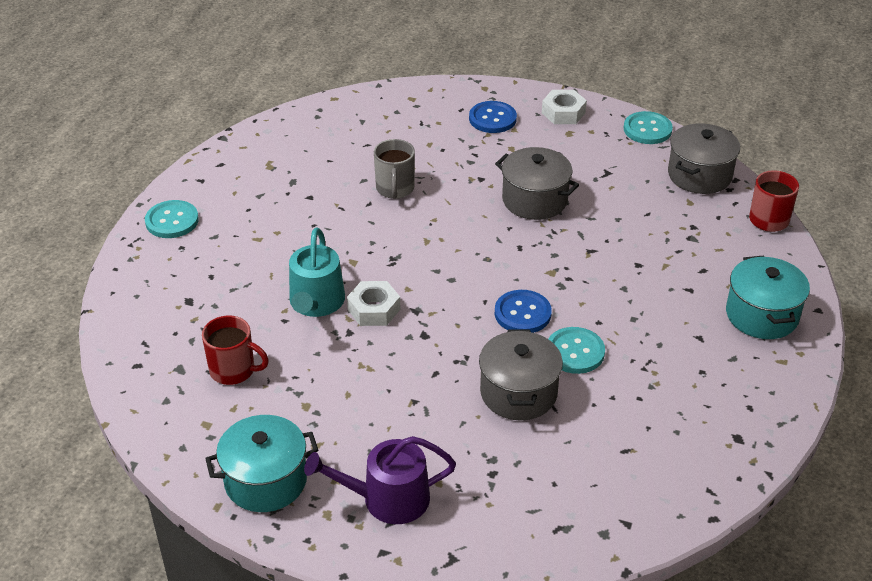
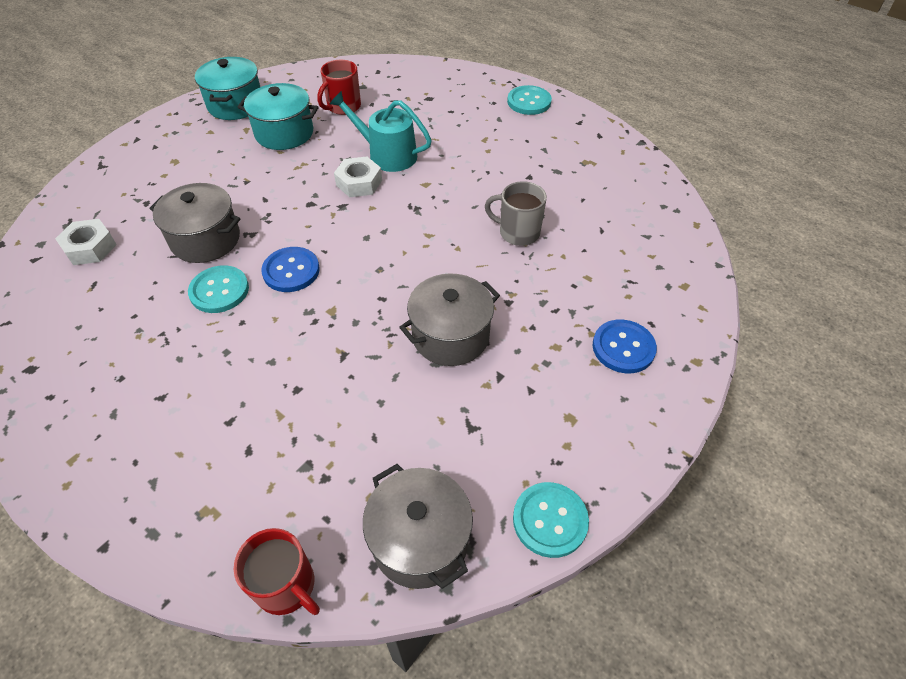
camera: 110 degrees right, 10 degrees up
(387, 499) = (173, 149): purple watering can -> none
(563, 113) = (618, 428): white nut -> white nut (90, 247)
(762, 315) = (143, 476): turquoise pot -> turquoise pot (284, 133)

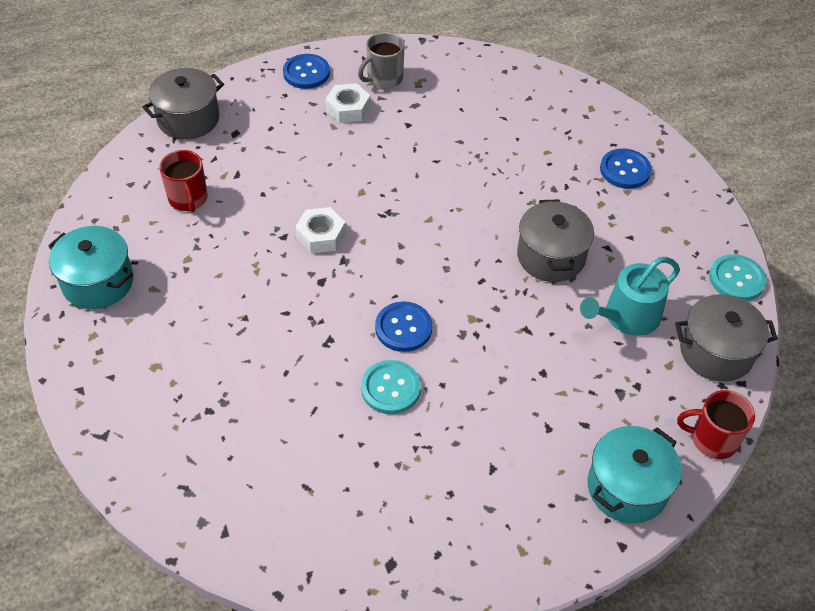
camera: 60 degrees left, 0 degrees up
(90, 247) = (245, 477): white nut -> white nut (348, 108)
(205, 239) = (310, 377): grey pot -> grey pot (188, 119)
(284, 133) = (190, 260): turquoise pot -> turquoise pot (627, 487)
(286, 586) = (712, 439): red mug -> red mug turned 150 degrees counterclockwise
(387, 154) = (296, 199): turquoise watering can -> turquoise watering can (627, 316)
(518, 232) = (469, 165): grey mug -> grey mug (384, 78)
(529, 102) = (306, 73): turquoise button -> blue button

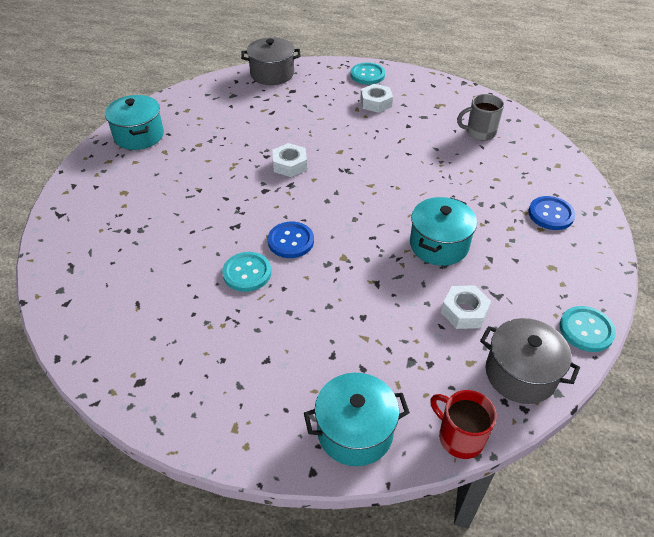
camera: 35 degrees right, 5 degrees down
(188, 199) = (231, 114): red mug -> none
(306, 73) = (367, 75): blue button -> turquoise button
(384, 78) = (416, 95): grey mug -> grey mug (480, 132)
(551, 256) = (439, 245): grey pot -> turquoise pot
(627, 316) = (464, 312): turquoise watering can -> white nut

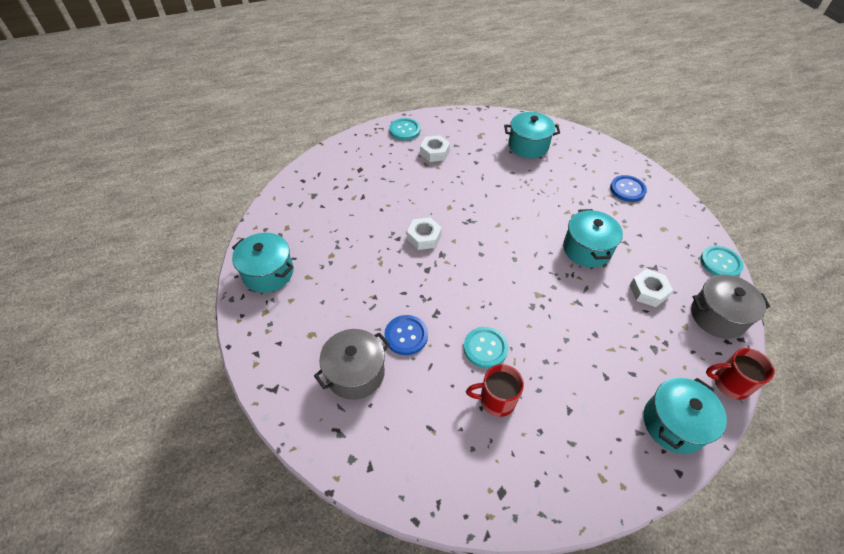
camera: 35 degrees left, 5 degrees up
(212, 315) = (496, 400): none -> red mug
(272, 74) = (327, 161): grey pot -> grey pot (355, 373)
(291, 241) = (489, 302): blue button -> blue button (406, 336)
(480, 132) = (528, 146): grey mug -> turquoise pot

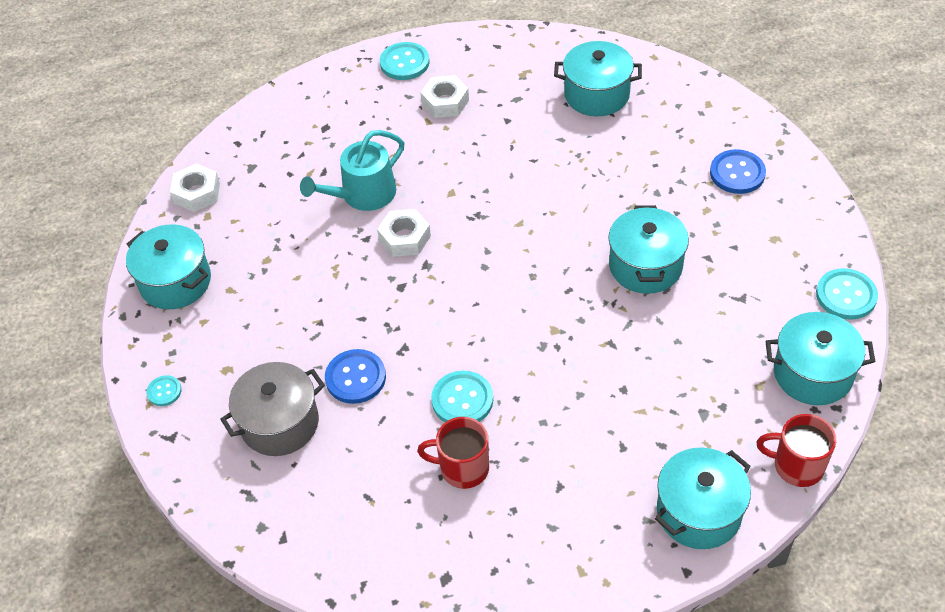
camera: 10 degrees right, 0 degrees up
(266, 353) = (164, 391): none -> turquoise button
(391, 210) = (363, 195): none -> turquoise watering can
(648, 291) = (720, 332): white nut -> white nut (197, 193)
(717, 316) = (813, 373): grey pot -> turquoise pot

